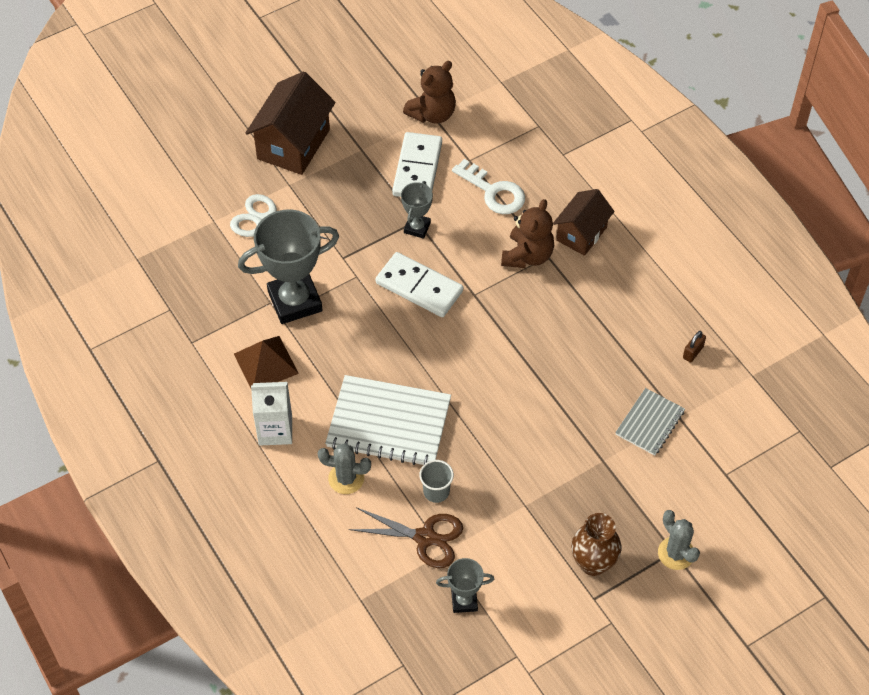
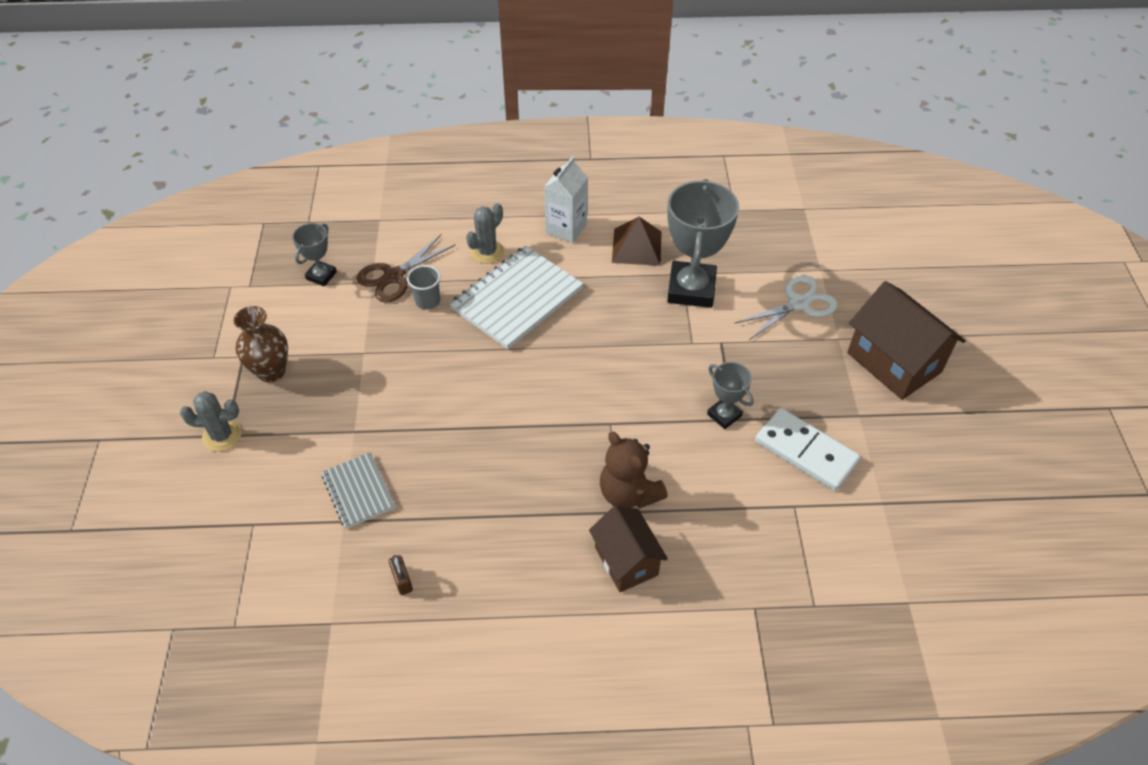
camera: 120 degrees right, 5 degrees down
(419, 287) = (648, 384): white domino -> none
(432, 114) = (884, 503): brown teddy bear -> none
(493, 192) = (735, 506): white key -> none

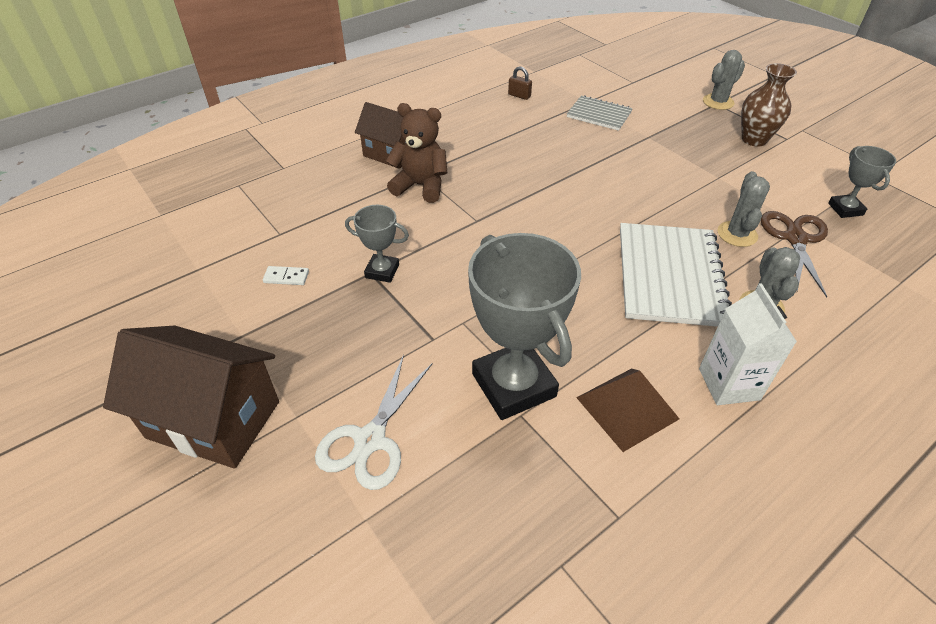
camera: 145 degrees right, 5 degrees down
(427, 301) = (737, 234): grey cup -> grey cactus
(806, 451) = (286, 277): white domino -> white domino, size x0.41

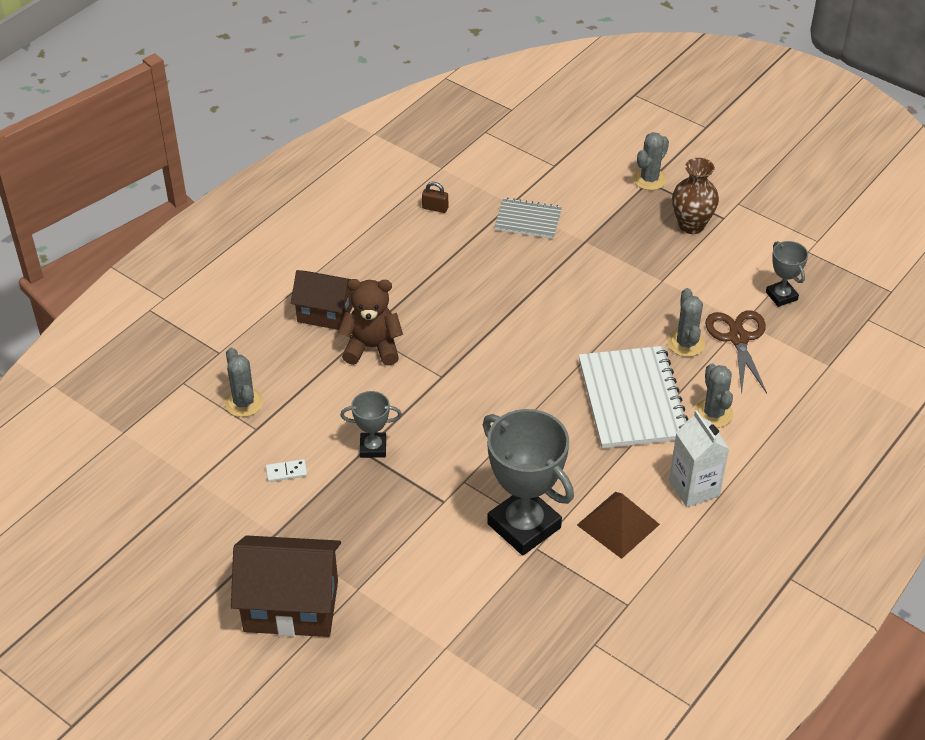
camera: 15 degrees left, 0 degrees up
(281, 210) = (244, 403): none -> grey cactus
(370, 440) = (425, 593): white scissors -> none

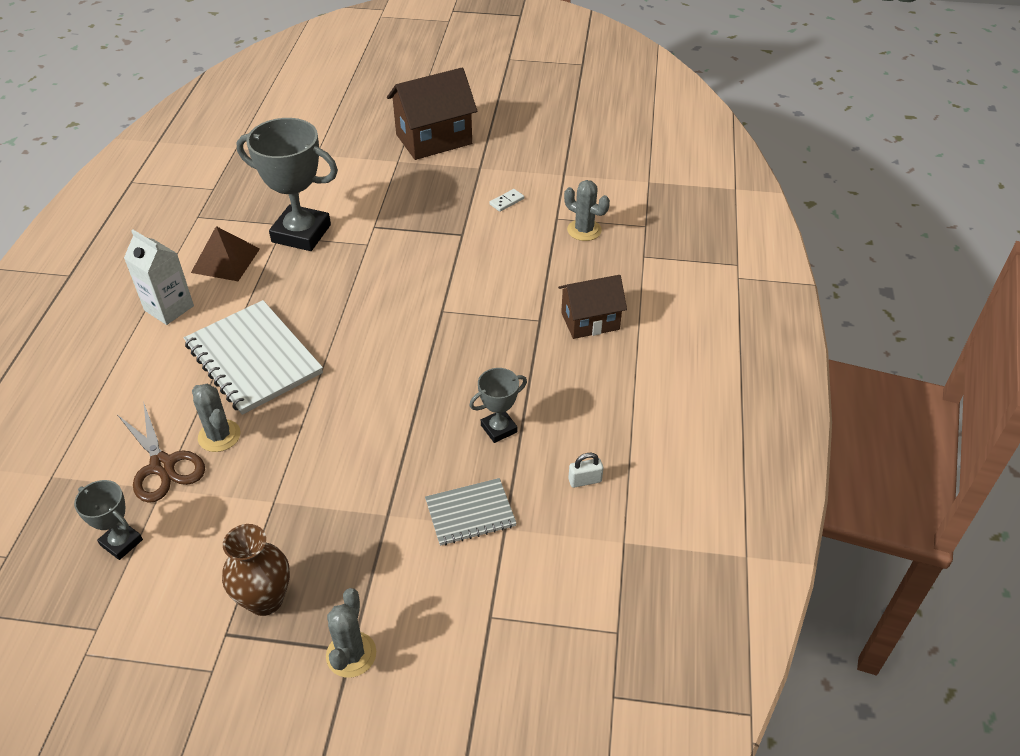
camera: 150 degrees right, 0 degrees up
(372, 347) = (522, 309): brown teddy bear -> none
(373, 447) = (456, 239): grey trophy -> grey trophy (499, 429)
(435, 208) = (585, 480): brown padlock -> white padlock
(713, 413) = (168, 376): grey cactus -> none

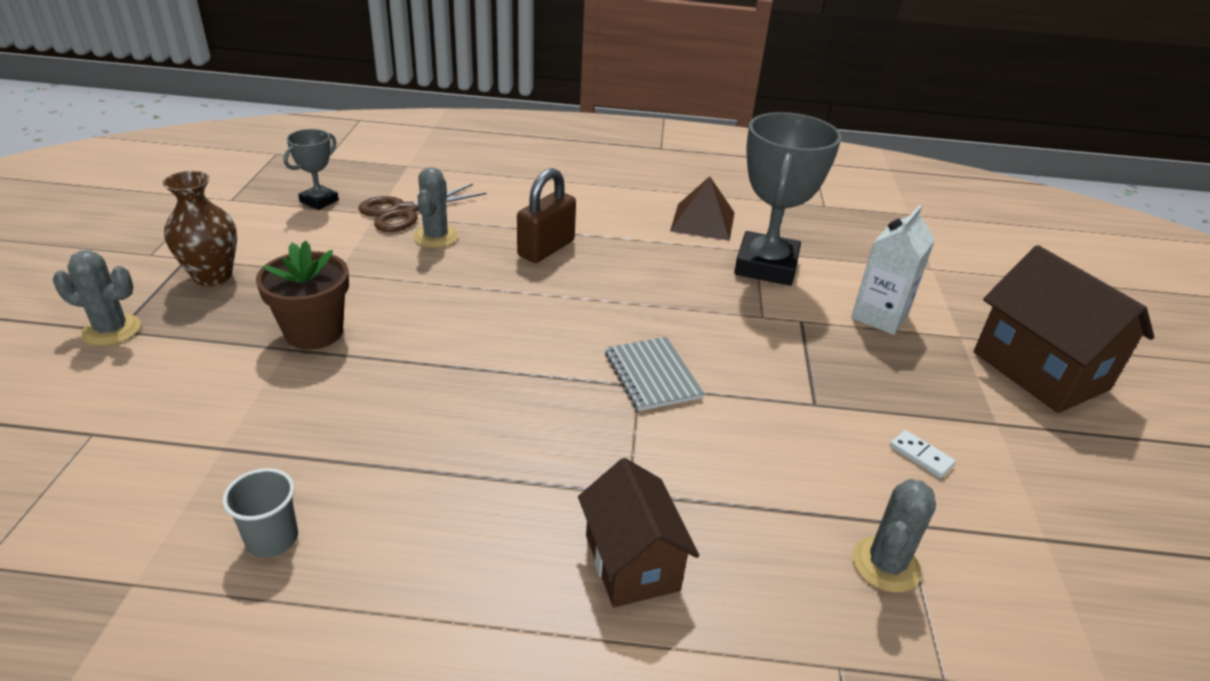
camera: 85 degrees right, 10 degrees down
(169, 308) = (621, 197): white carton -> white carton (879, 316)
(219, 436) = (436, 237): grey cactus -> grey cactus turned 45 degrees counterclockwise
(254, 359) = (546, 248): white notebook -> brown padlock
(366, 501) = (314, 332): none -> brown flower pot
(470, 513) = (261, 415): grey notebook -> grey notebook (652, 375)
(499, 429) = (400, 443): grey trophy -> none
(585, 480) = (272, 539): white padlock -> grey cup

